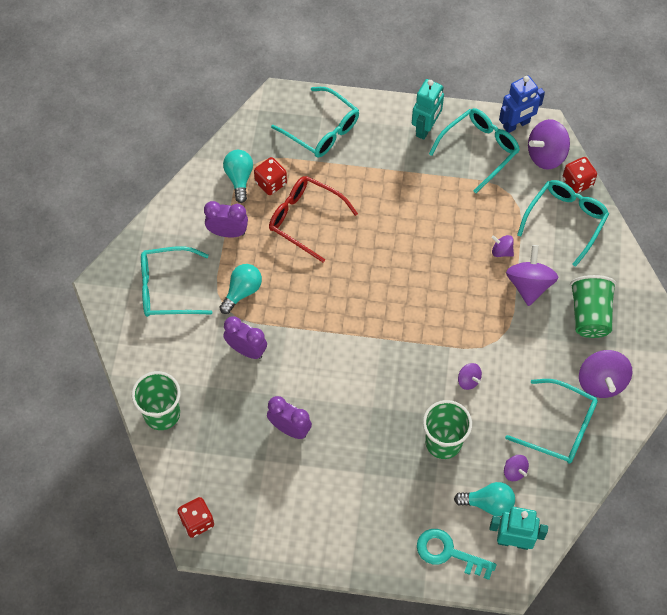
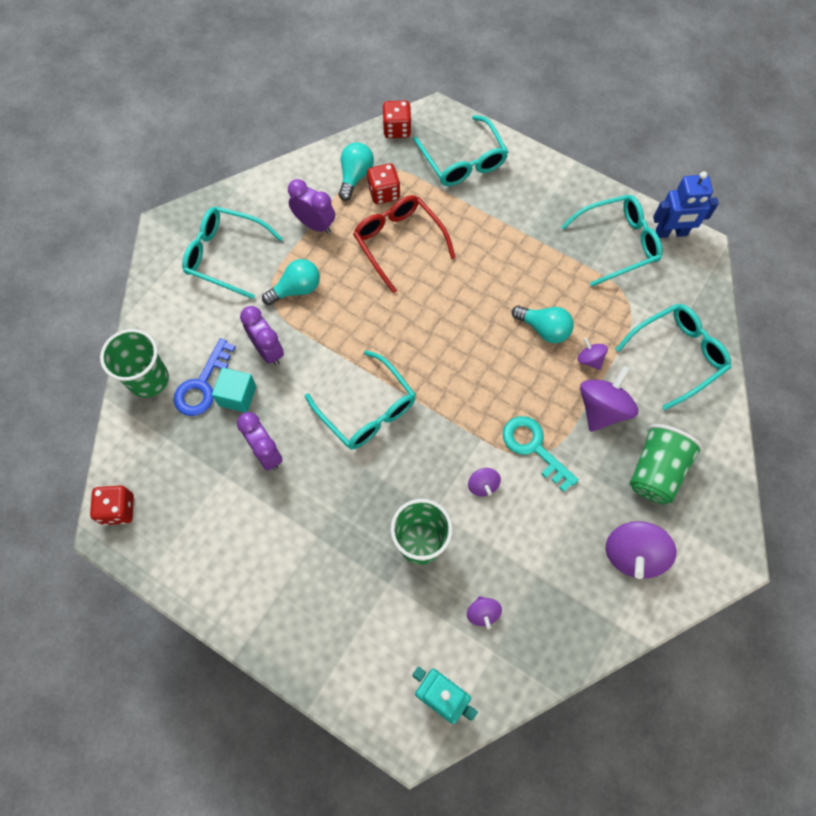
camera: 25 degrees right, 5 degrees up
(208, 399) = (202, 384): none -> blue key
(242, 395) = (237, 396): none -> turquoise cube
(426, 128) = (571, 200): turquoise robot -> none
(448, 553) = (361, 674): turquoise key -> turquoise key (534, 448)
(488, 503) = (434, 636): turquoise light bulb -> turquoise light bulb (544, 329)
(546, 155) = (689, 277): purple spinning top -> none
(559, 427) = (559, 585): turquoise glasses -> turquoise glasses (367, 409)
(577, 182) = (710, 319): red dice -> red dice (397, 129)

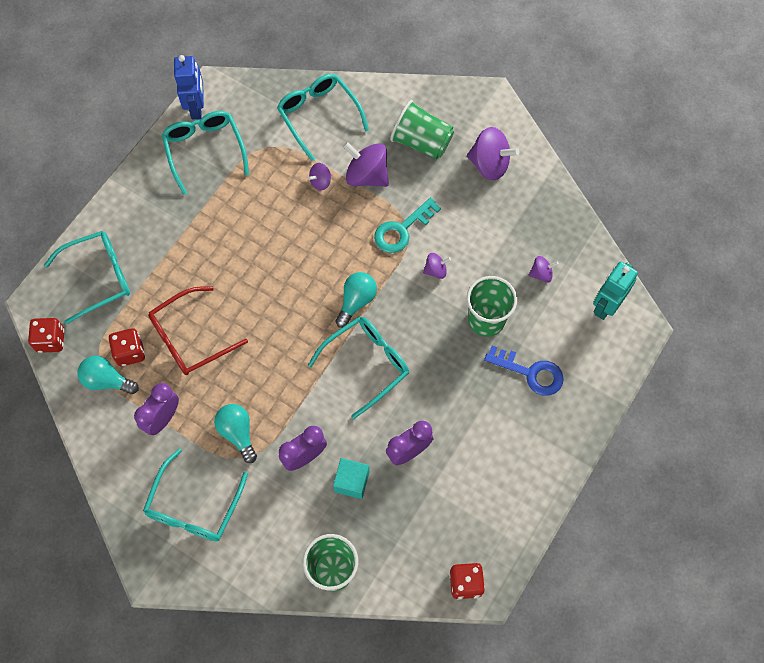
camera: 90 degrees left, 0 degrees up
(202, 384) = (339, 516): blue key -> blue key (530, 372)
(544, 329) = (290, 216): turquoise light bulb -> turquoise light bulb (356, 301)

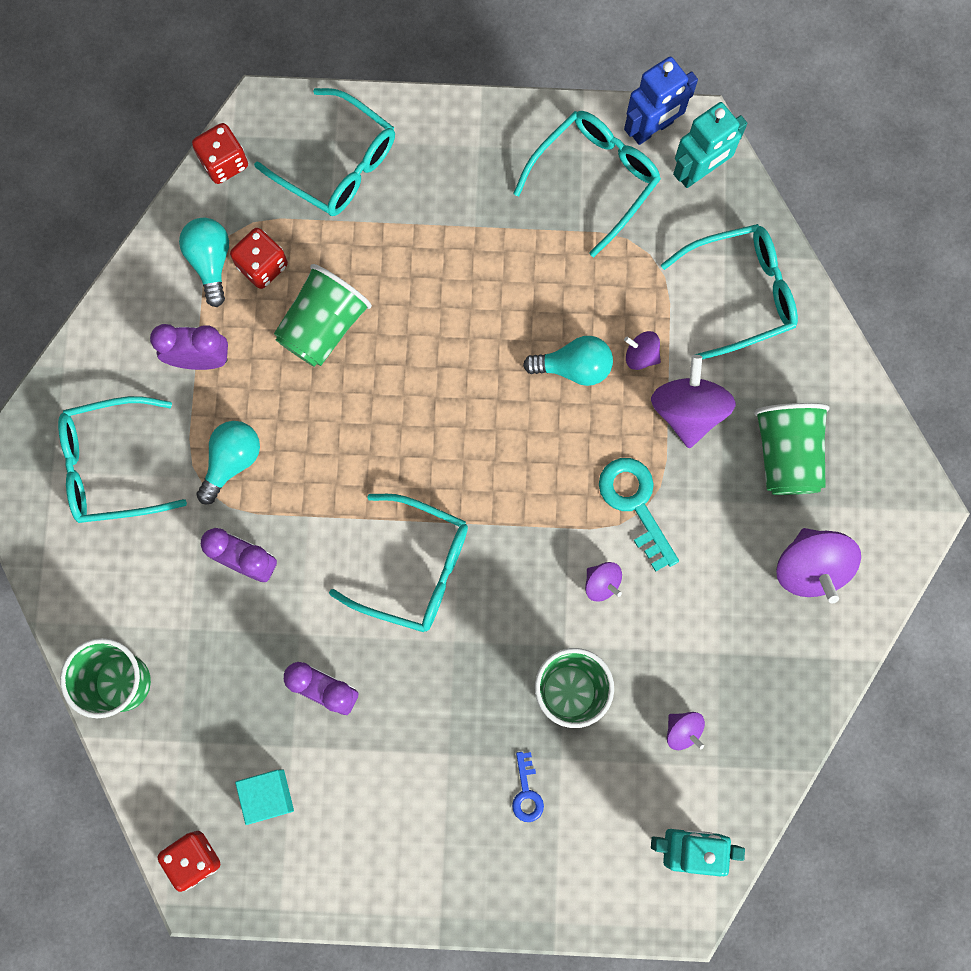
camera: 60 degrees right, 10 degrees up
(191, 337) = (324, 326): red glasses -> green cup
(237, 98) = (699, 171): none -> turquoise robot
(319, 116) = (739, 294): turquoise glasses -> turquoise glasses turned 45 degrees clockwise
(351, 481) = (247, 640): turquoise cube -> turquoise cube (268, 796)
(356, 301) = (494, 504): turquoise light bulb -> turquoise light bulb (574, 367)
(402, 229) = (635, 504): turquoise key -> turquoise key turned 45 degrees clockwise
(530, 372) = (526, 792): blue key -> blue key, size x0.55

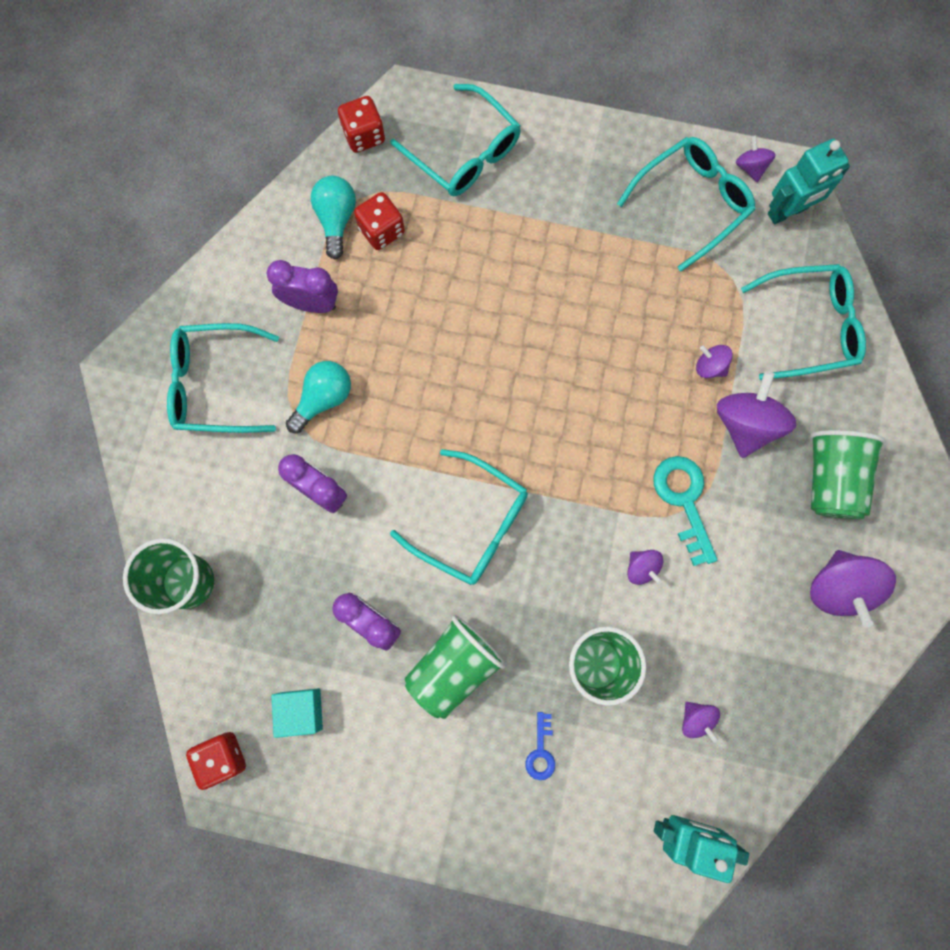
camera: 10 degrees right, 0 degrees up
(324, 326) = (427, 293): green cup -> green cup (454, 667)
(574, 367) = (647, 367): turquoise light bulb -> none
(652, 129) = (750, 167): blue robot -> purple spinning top

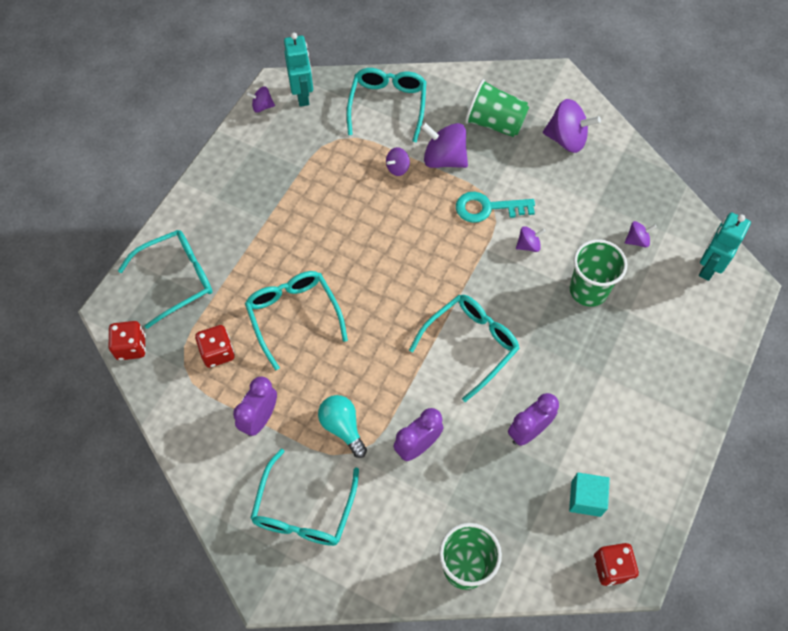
camera: 75 degrees left, 15 degrees down
(336, 220) = (195, 384): turquoise light bulb -> none
(454, 667) = (573, 382): green cup -> none
(541, 751) = (643, 339): blue key -> none
(691, 203) = (275, 147): turquoise glasses -> turquoise glasses (294, 316)

